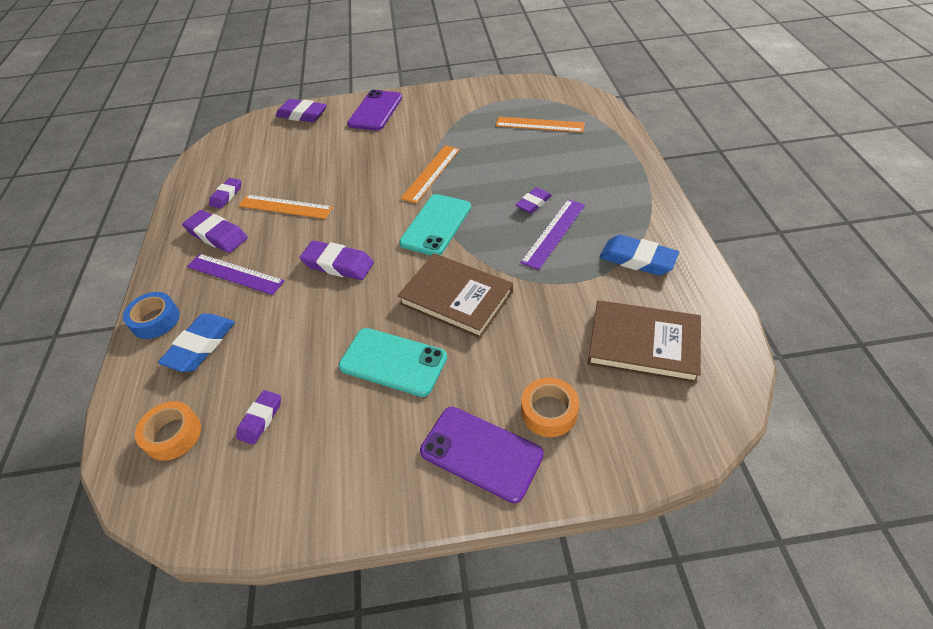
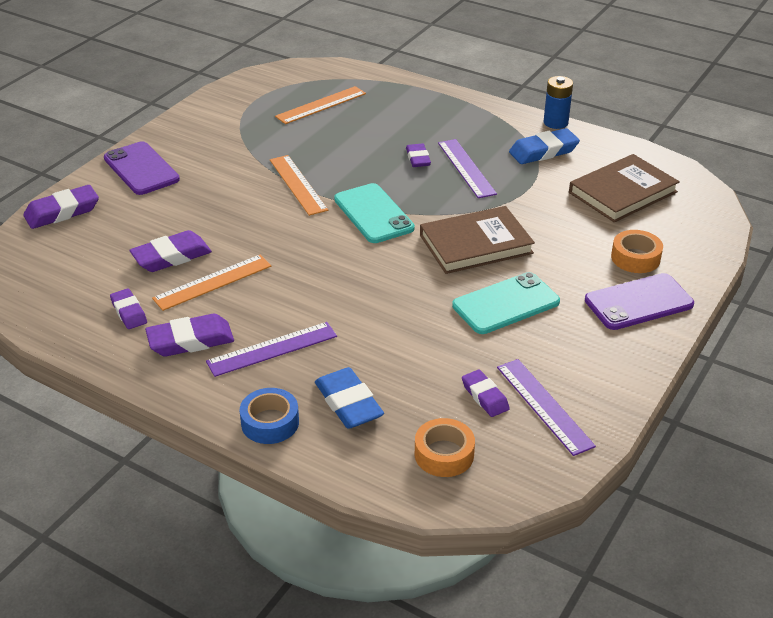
camera: 55 degrees left, 10 degrees down
(275, 466) = (544, 406): none -> purple ruler
(338, 264) = (348, 284): purple eraser -> purple eraser (171, 256)
(692, 241) = (555, 122): none -> blue battery

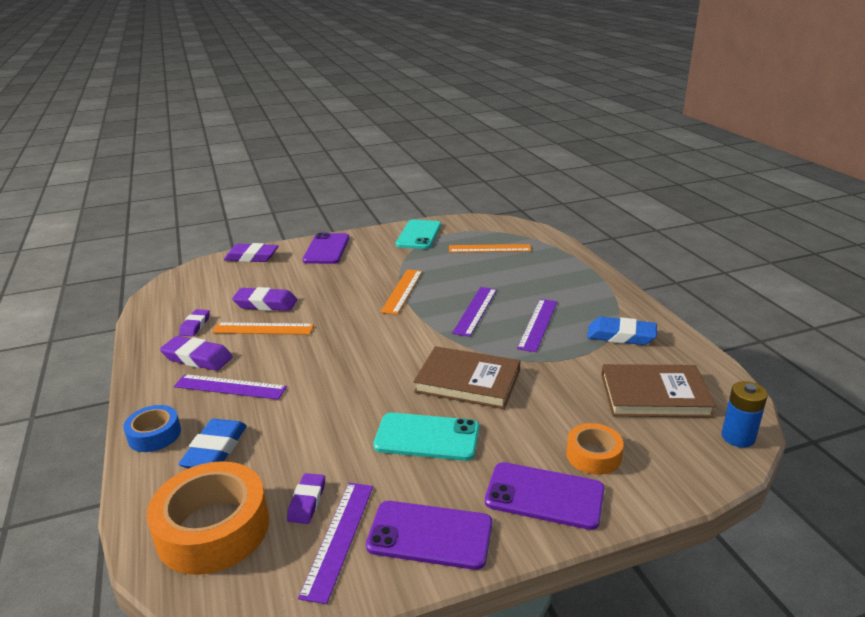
camera: 40 degrees right, 10 degrees down
(373, 214) = (424, 329): turquoise phone -> turquoise phone (419, 235)
(396, 177) = (475, 311): none -> purple ruler
(418, 158) = (509, 304): purple eraser -> none
(444, 454) = (213, 529): orange tape -> orange tape, size x1.83
(555, 122) = (661, 318): blue battery -> blue battery (738, 437)
(601, 368) = (430, 535): none -> purple phone

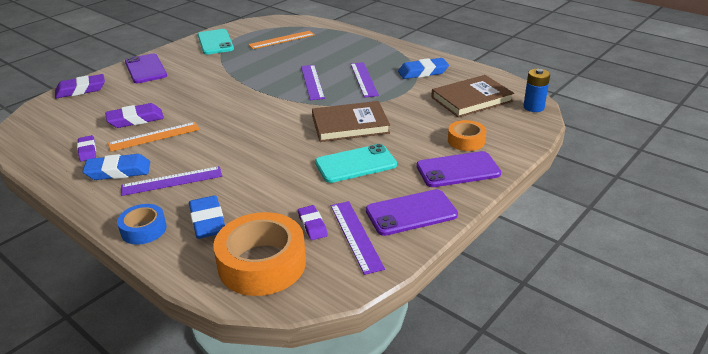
camera: 30 degrees left, 5 degrees up
(197, 358) = (118, 171): purple eraser -> blue eraser
(402, 291) = (243, 83): orange ruler -> none

